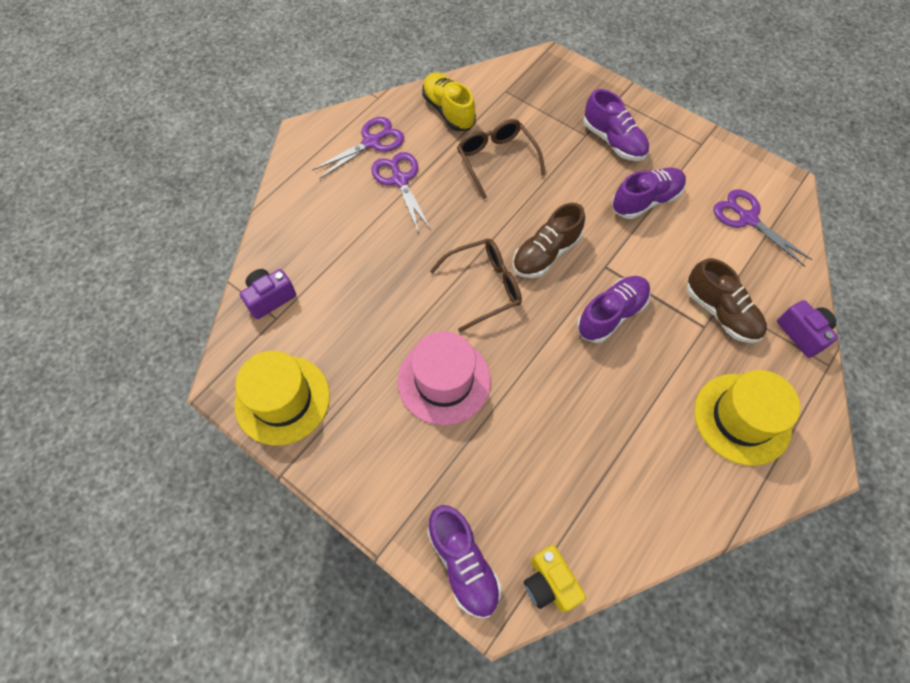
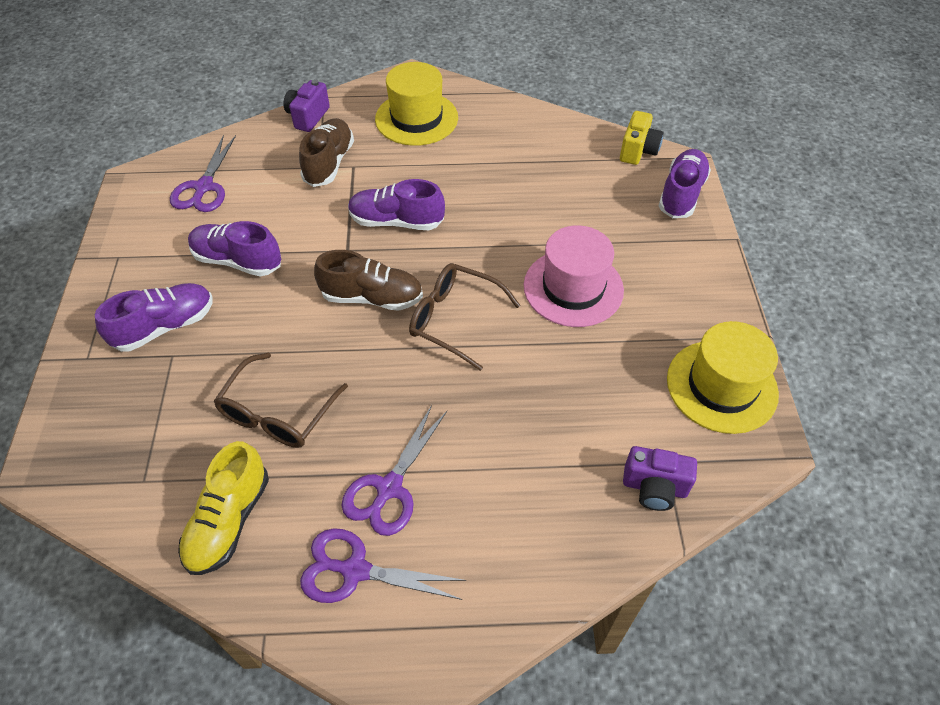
camera: 130 degrees left, 10 degrees down
(613, 141) = (165, 326): purple shoe -> purple shoe turned 45 degrees clockwise

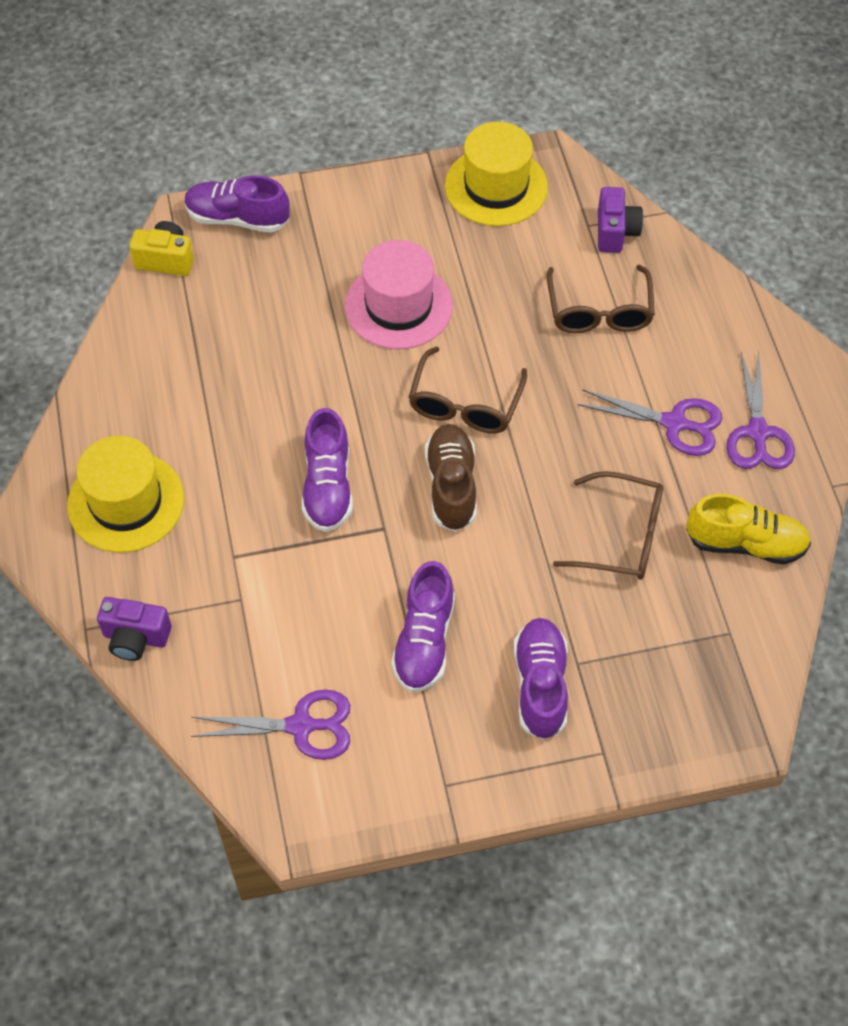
camera: 100 degrees left, 5 degrees up
(165, 326) = (540, 685): purple shoe -> purple shoe turned 45 degrees clockwise
(329, 163) = (232, 585): brown shoe -> none
(544, 448) = (599, 312): none -> brown glasses

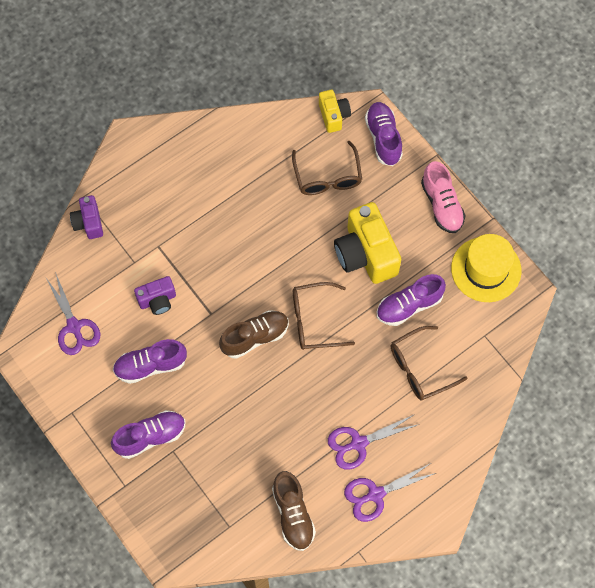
camera: 65 degrees right, 10 degrees up
(126, 502) = (166, 177): yellow hat -> none
(328, 486) = (224, 273): purple shoe -> purple shoe (409, 305)
(376, 195) = (441, 205): none -> pink shoe
(398, 306) = (365, 254): pink hat -> yellow camera
(615, 232) = (487, 354): purple camera -> purple camera (157, 300)
(622, 536) = (265, 443): brown glasses -> brown glasses (327, 177)
(674, 423) = (358, 443): purple scissors -> purple scissors turned 75 degrees clockwise
(745, 543) = (293, 514): yellow shoe -> brown shoe

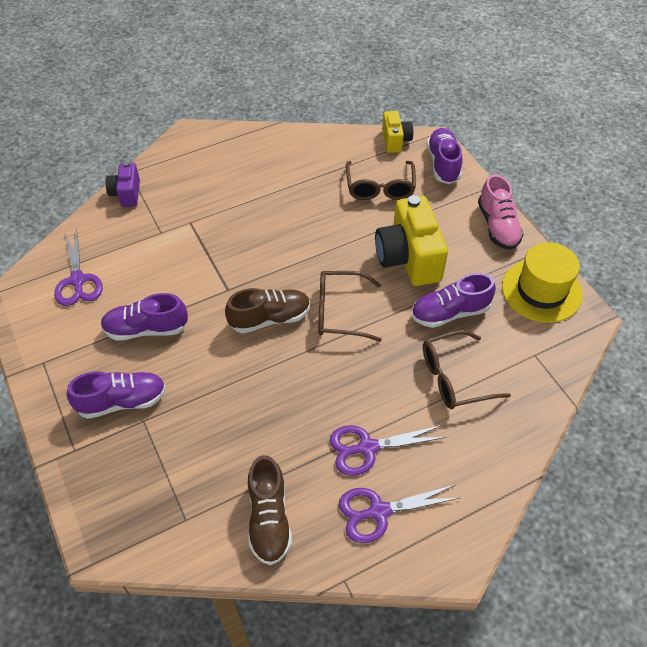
camera: 10 degrees right, 15 degrees down
(157, 300) = (174, 269): purple camera -> none

